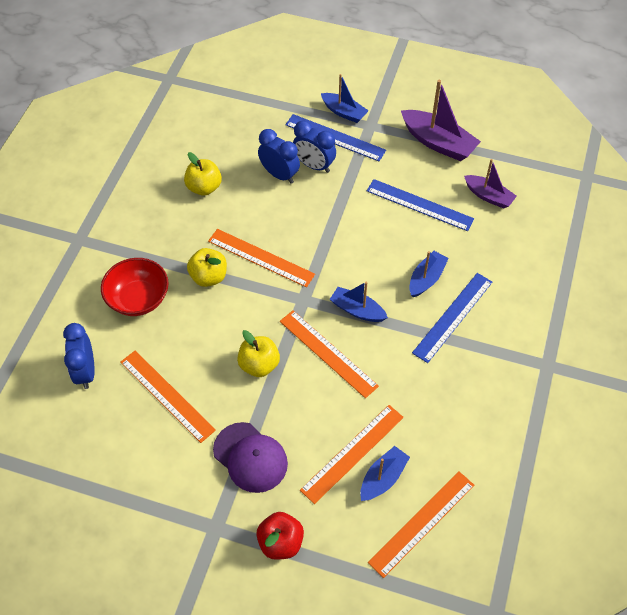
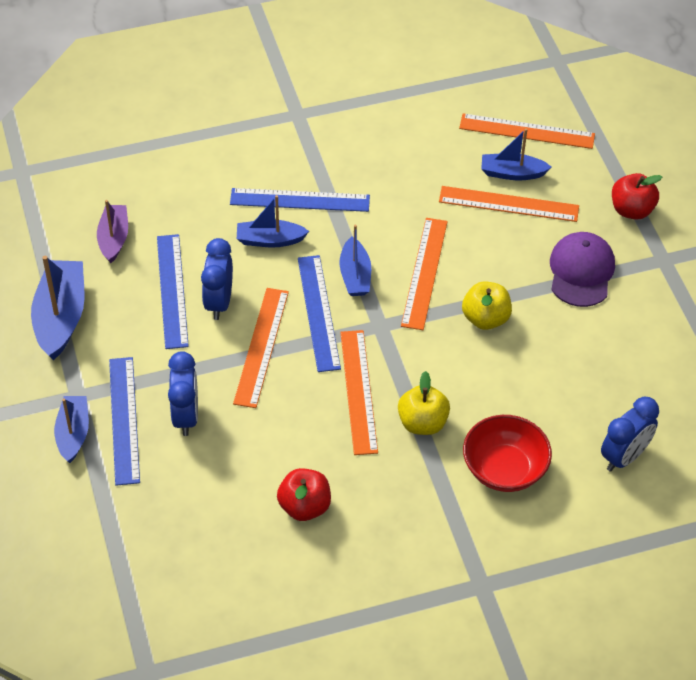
camera: 125 degrees left, 5 degrees down
(167, 395) = (584, 371): orange ruler -> orange ruler (261, 347)
(204, 187) = (304, 506): yellow apple -> red apple
(279, 175) = (226, 442): blue clock -> blue clock (219, 302)
(341, 271) = (318, 312): none -> blue ruler
(438, 143) = (61, 317): purple boat -> blue boat

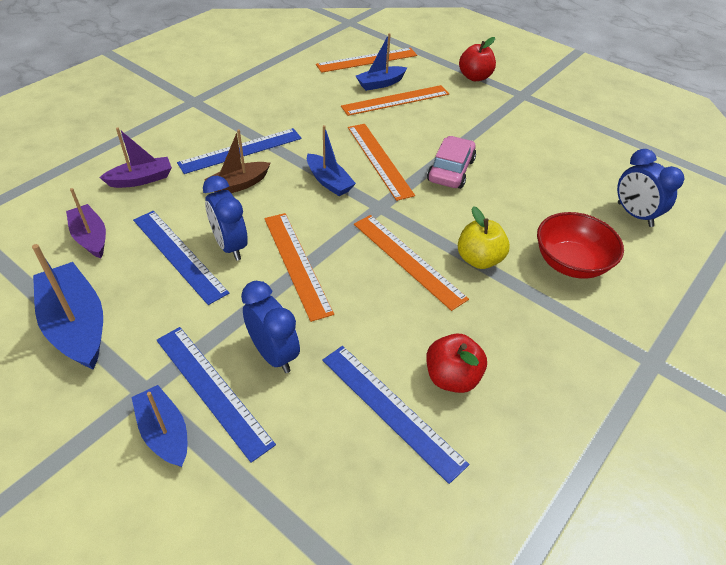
camera: 35 degrees left, 5 degrees down
(189, 194) = (141, 179): none -> purple boat
(270, 240) = (238, 185): blue boat -> brown boat
(318, 312) = (323, 218): blue ruler -> blue ruler (391, 409)
(485, 318) = (450, 170): yellow apple -> pink car
(581, 271) = (482, 119): purple cap -> none
(624, 457) = (634, 215): blue clock -> blue clock turned 135 degrees clockwise

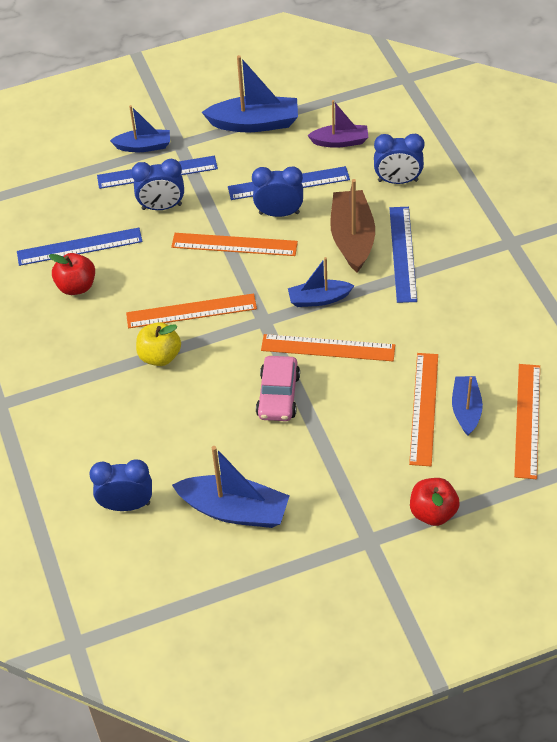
camera: 125 degrees right, 5 degrees up
(141, 179) = (398, 181): purple boat -> blue clock
(238, 185) = (352, 238): brown boat -> brown boat, size x1.60
(450, 170) = (278, 395): pink car -> pink car turned 45 degrees clockwise
(570, 157) = (234, 510): none -> blue boat
(570, 263) = (112, 415): red bowl -> none

